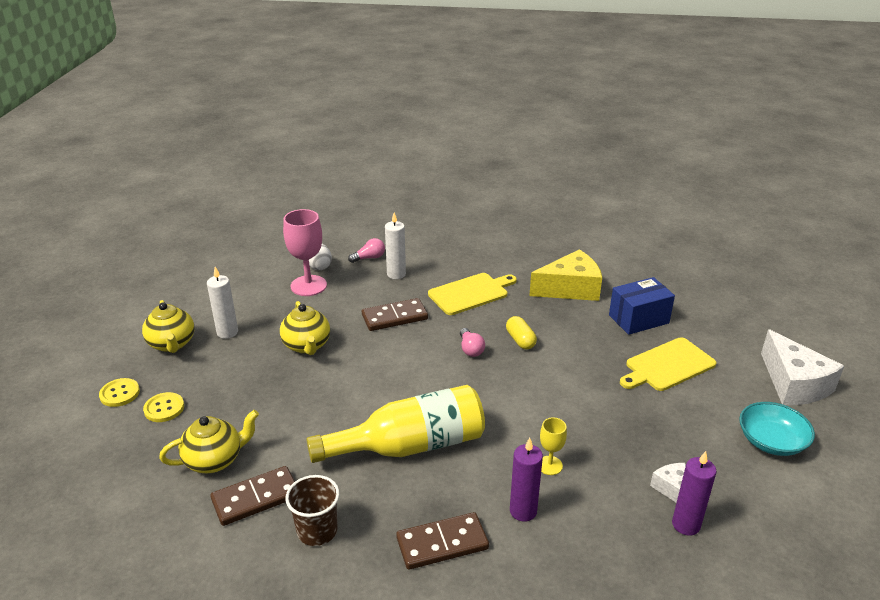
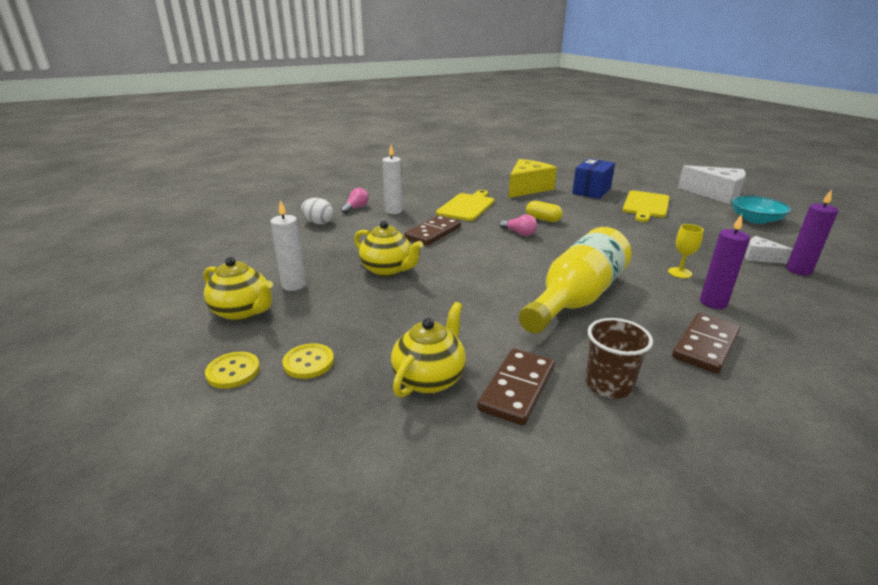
camera: 35 degrees left, 5 degrees down
(308, 286) = (328, 235): pink goblet -> none

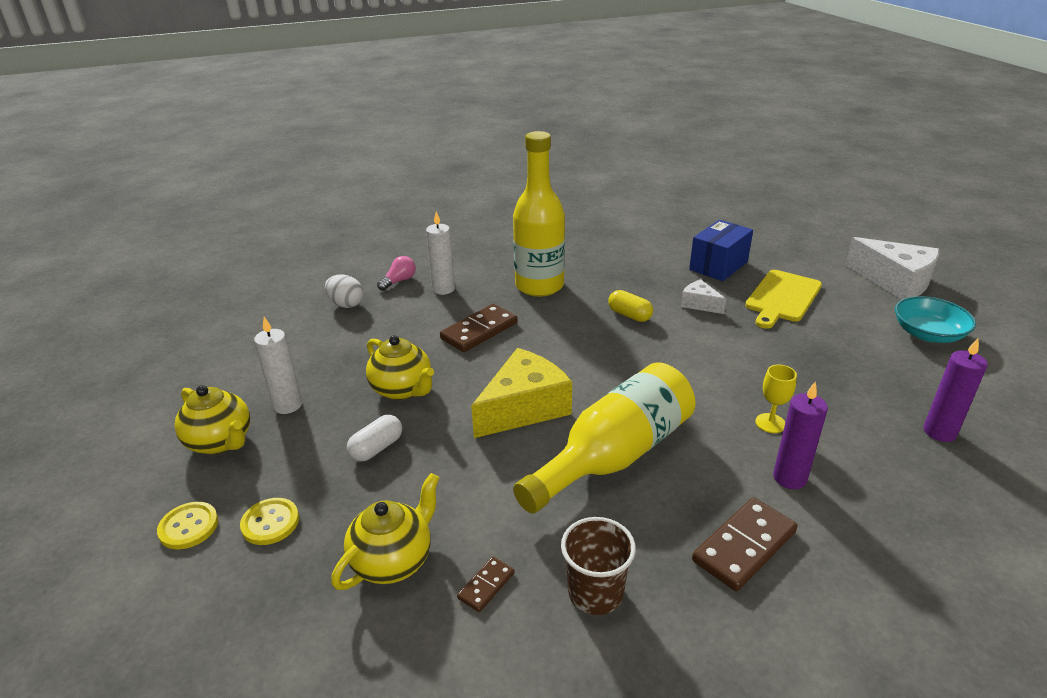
camera: 10 degrees right, 5 degrees up
(382, 307) = (377, 448): none -> white capsule
(467, 206) = (539, 286): yellow cutting board -> yellow bottle
(517, 388) = (486, 585): brown domino -> brown domino, size x0.52
(519, 233) = (588, 338): pink light bulb -> none
(527, 188) = (632, 256): yellow cheese -> yellow cheese (524, 408)
(760, 257) = (897, 404): white cheese -> white cheese (699, 304)

